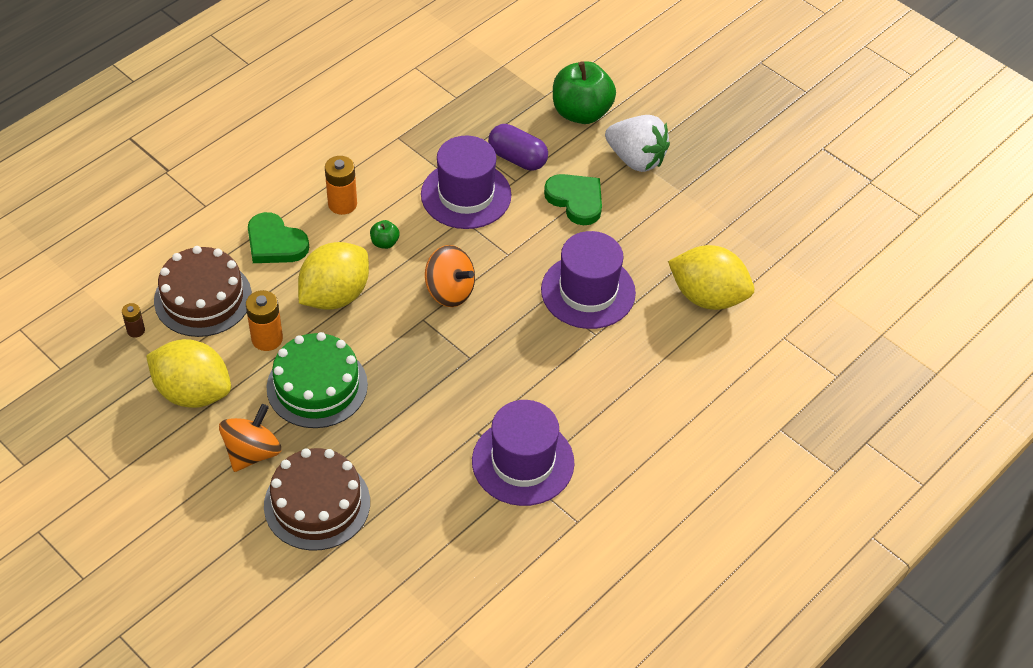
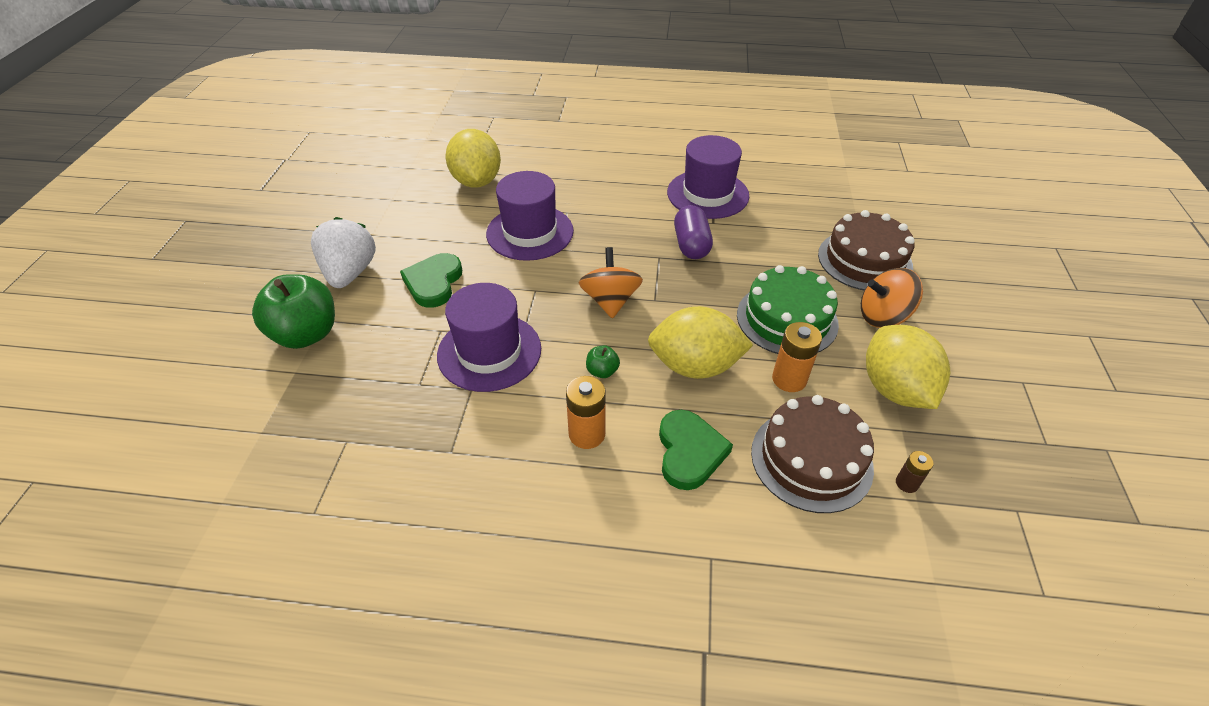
camera: 125 degrees left, 5 degrees down
(517, 158) = (408, 344): purple capsule -> purple capsule (691, 245)

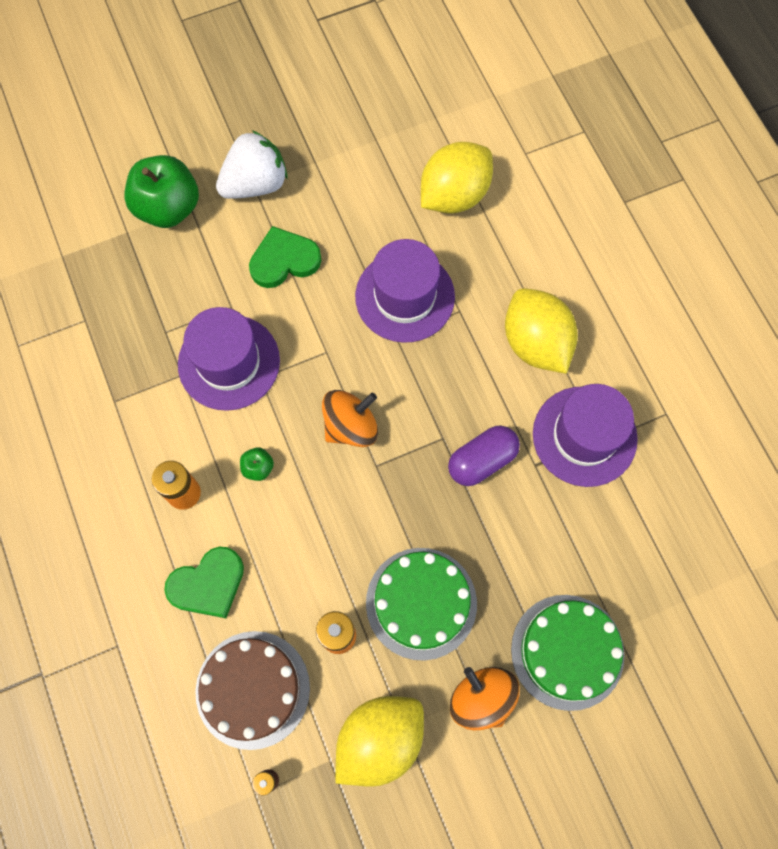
camera: 60 degrees right, 25 degrees up
(695, 366) = (308, 544): yellow lemon -> yellow lemon (535, 343)
(864, 260) = (567, 651): brown cake -> green cake

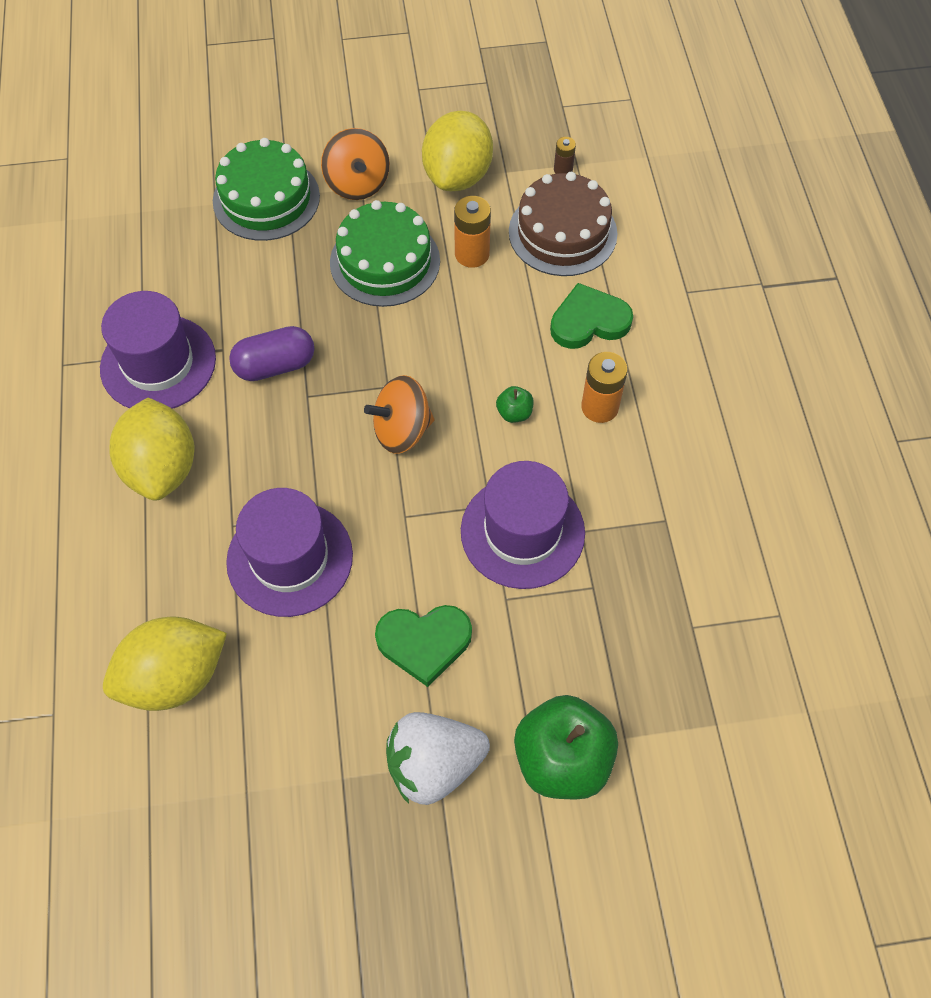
camera: 165 degrees left, 10 degrees down
(379, 739) = (457, 176): yellow lemon -> yellow lemon turned 45 degrees counterclockwise

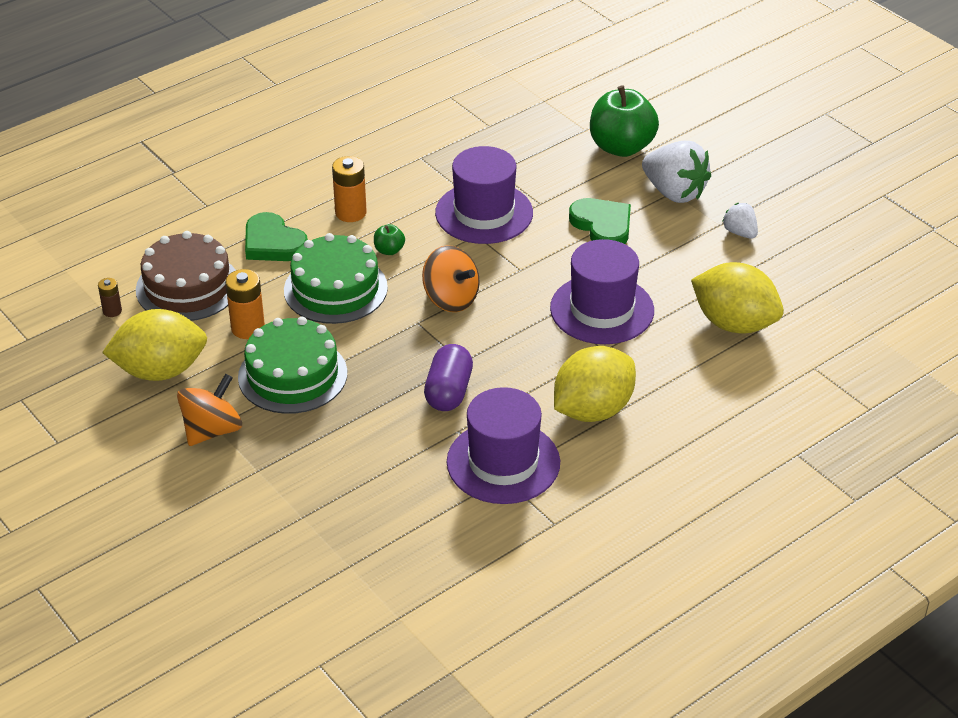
camera: 120 degrees left, 20 degrees down
(266, 198) = (272, 483): green cake -> green cake (335, 289)
(275, 366) = (449, 392): purple capsule -> purple capsule turned 60 degrees clockwise
(312, 792) = (740, 232): none -> white strawberry

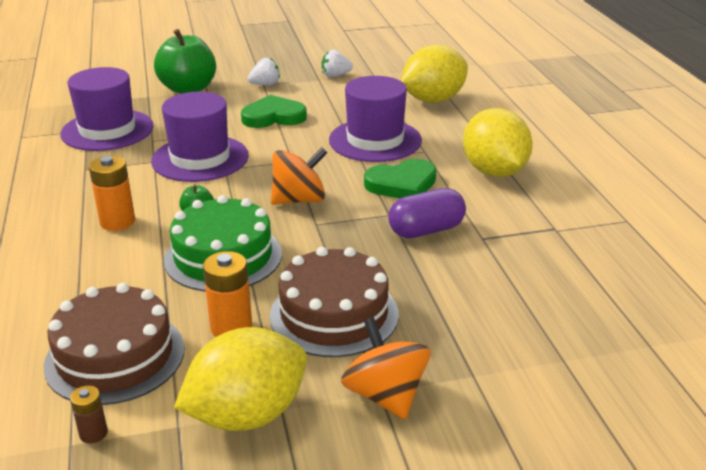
camera: 65 degrees left, 10 degrees down
(160, 371) = (247, 415): yellow lemon -> yellow lemon turned 45 degrees clockwise
(273, 243) = (108, 278): green heart -> green heart (402, 184)
(292, 375) = (334, 314): green cake -> brown cake
(449, 392) = (426, 230): purple capsule -> purple capsule turned 60 degrees counterclockwise
(503, 462) = (538, 226): purple hat -> purple hat (107, 130)
(674, 192) = (265, 84): white strawberry -> white strawberry, size x0.53

